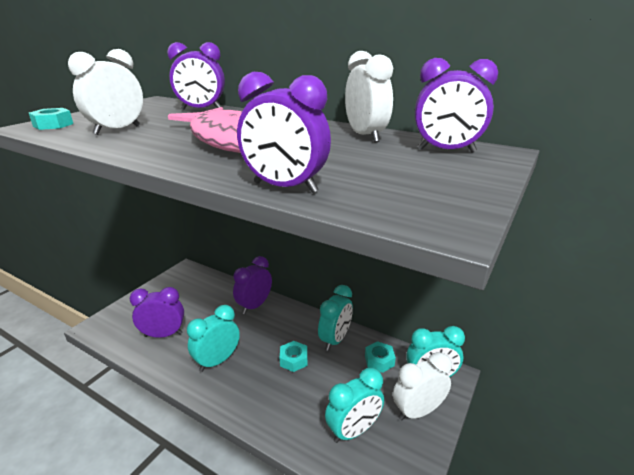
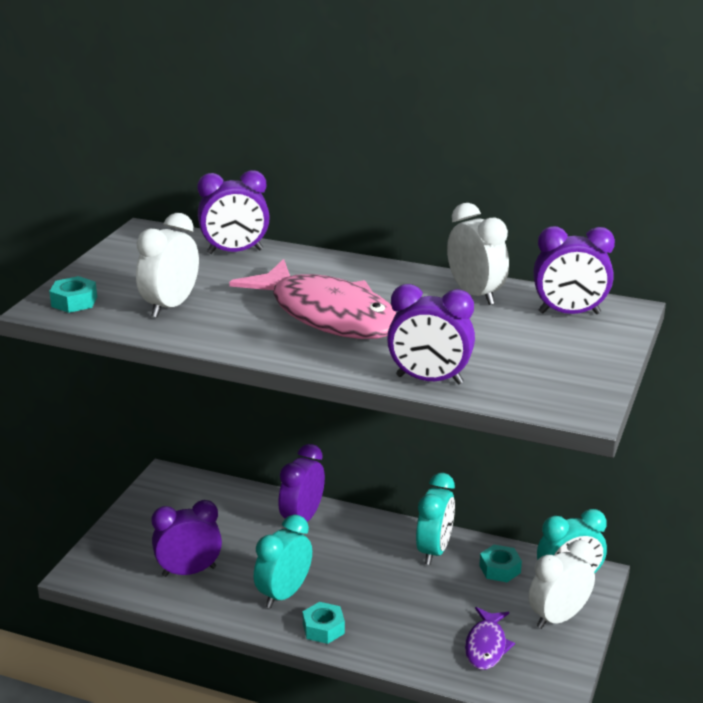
camera: 10 degrees left, 0 degrees up
(293, 360) = (386, 581): turquoise nut -> turquoise nut (323, 628)
(353, 430) = (486, 646): turquoise clock -> purple fish

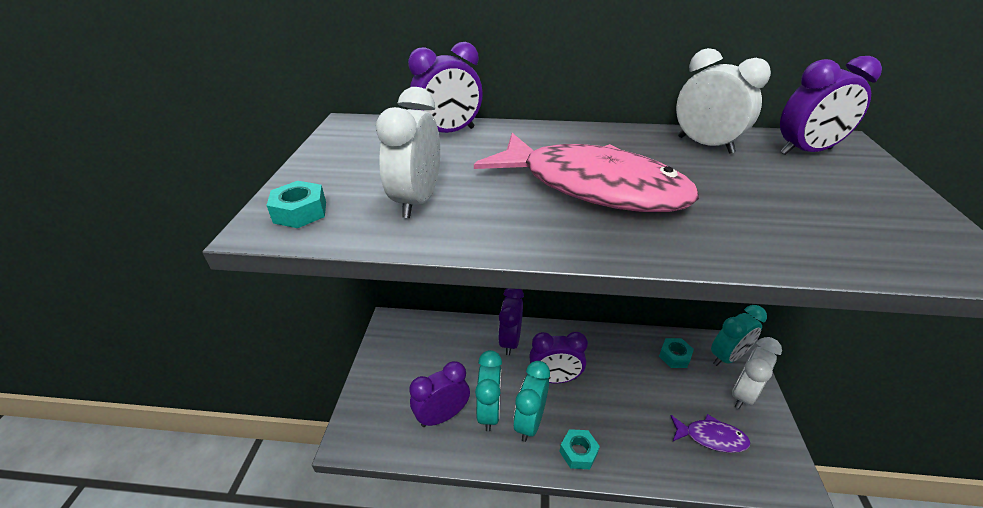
camera: 15 degrees left, 10 degrees up
(429, 380) = (779, 253): purple clock -> purple clock (555, 378)
(434, 551) = (620, 349): turquoise clock -> turquoise clock (489, 411)
(486, 646) = (711, 437): purple fish -> purple fish turned 75 degrees counterclockwise

